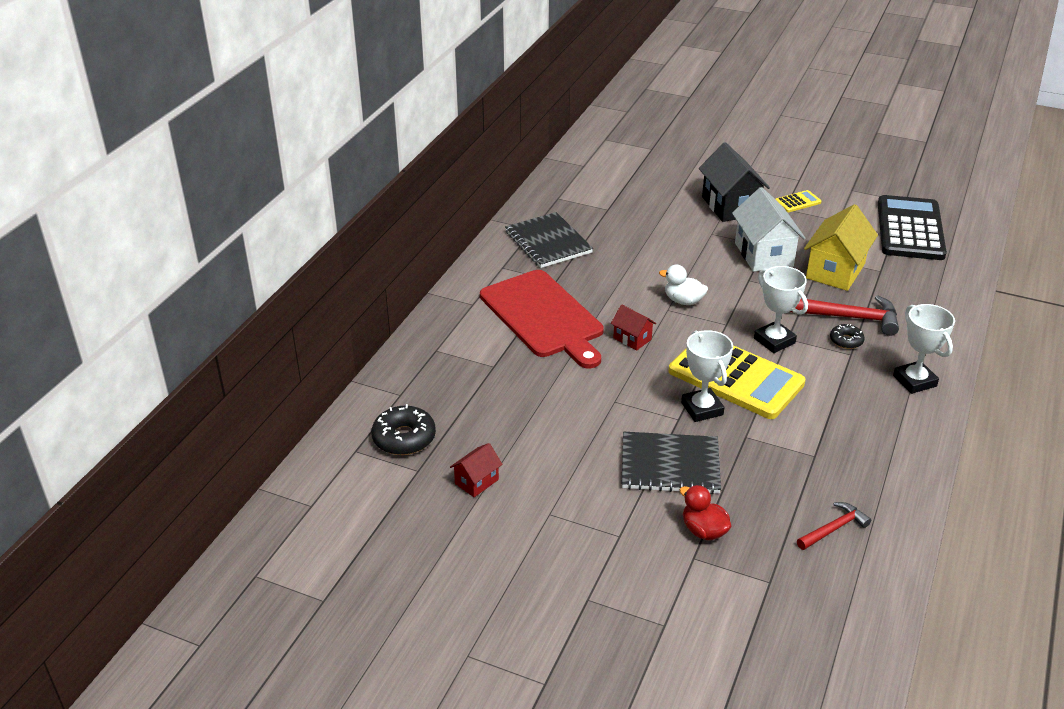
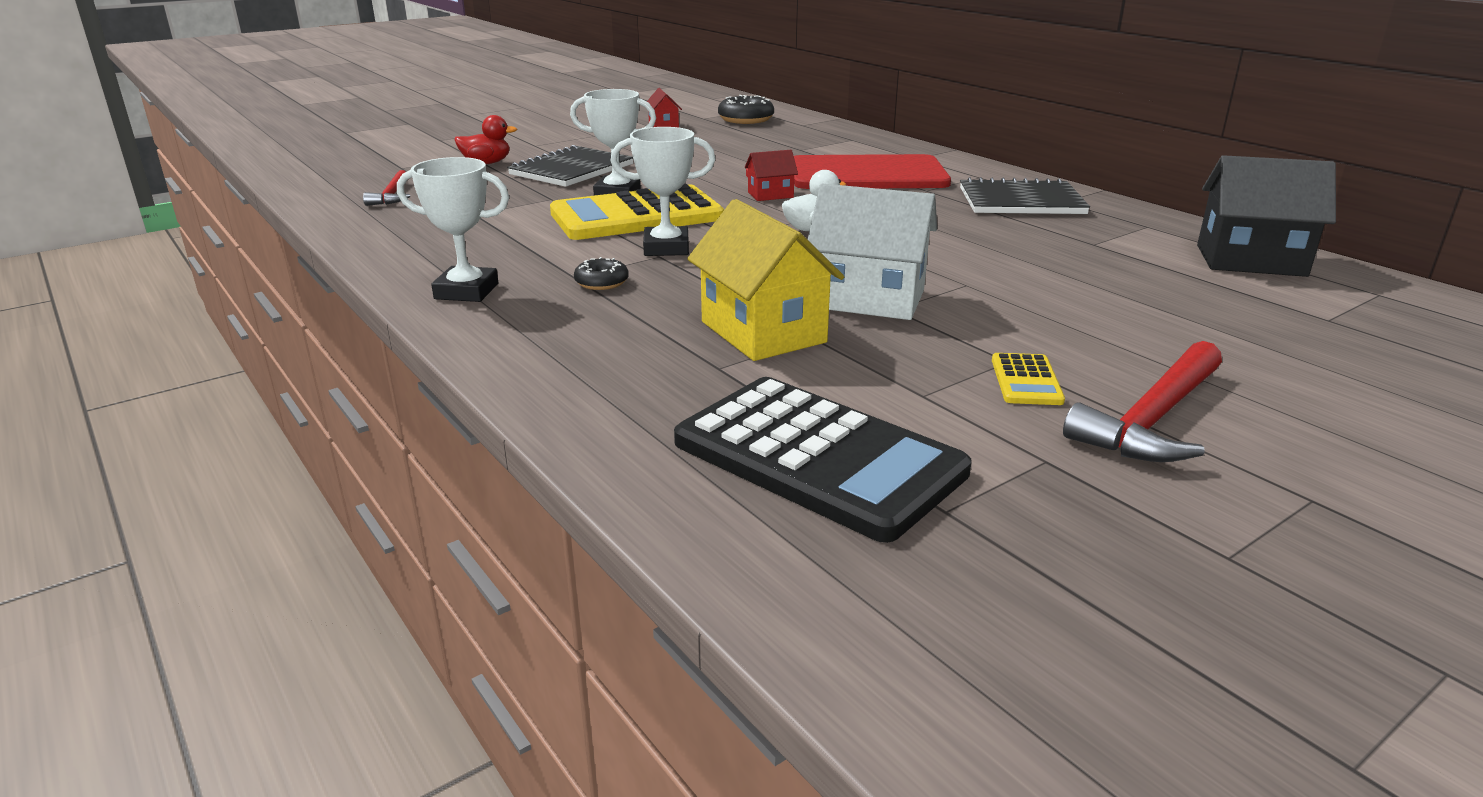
camera: 120 degrees right, 10 degrees down
(730, 206) = (1049, 320): black house -> black house (1250, 260)
(847, 317) = (644, 300): red hammer -> red hammer (1152, 419)

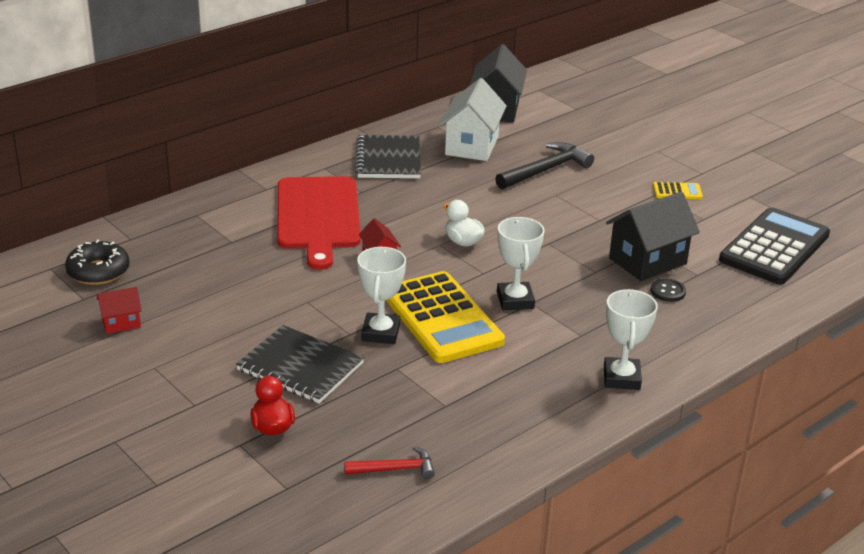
camera: 95 degrees left, 5 degrees up
(601, 282) = (589, 322): black donut -> none
(668, 338) = (667, 291): none -> black button
(763, 332) = (647, 261): yellow house -> black house
(868, 299) = (588, 226): white house -> white house (472, 146)
(1048, 282) = (545, 170): none -> black hammer
(1152, 419) = (703, 168): red hammer -> none

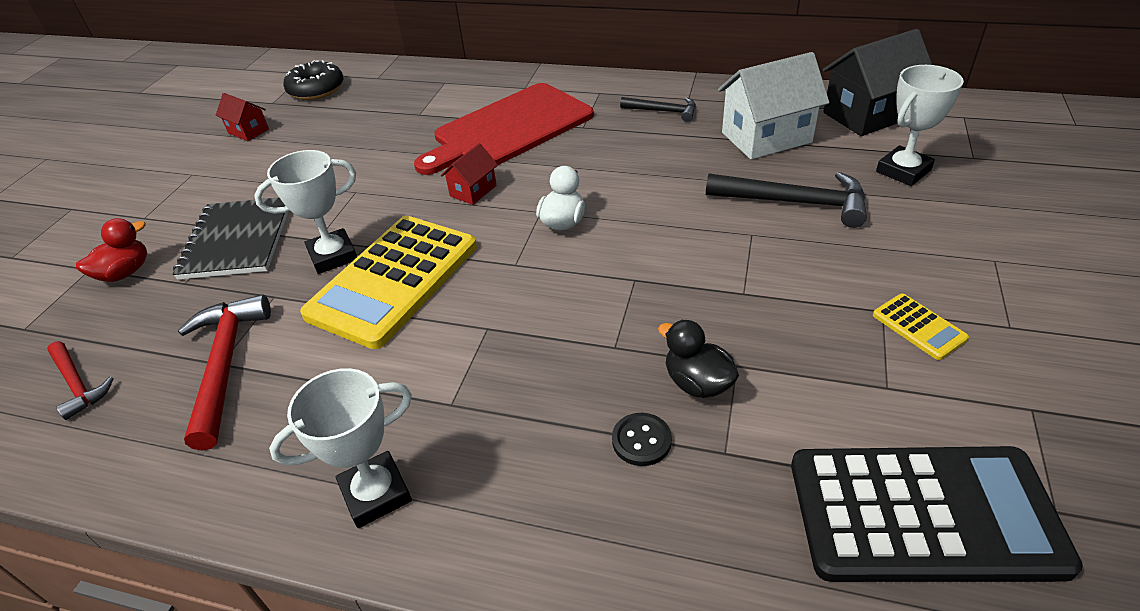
camera: 60 degrees right, 10 degrees up
(388, 159) = (663, 111): black notebook -> black hammer
(450, 404) = (225, 365): none -> red hammer
(515, 300) = (480, 313): white trophy -> white trophy (903, 171)
(647, 261) = (697, 383): black house -> black duck

